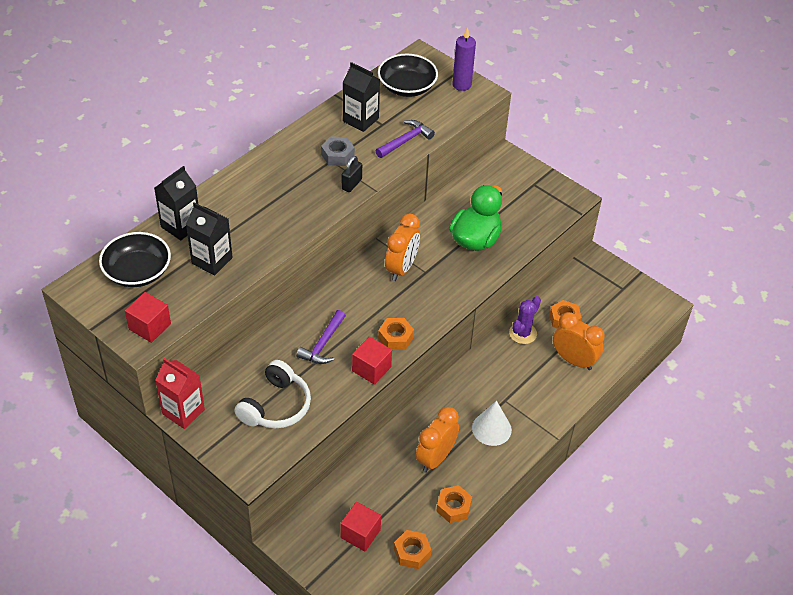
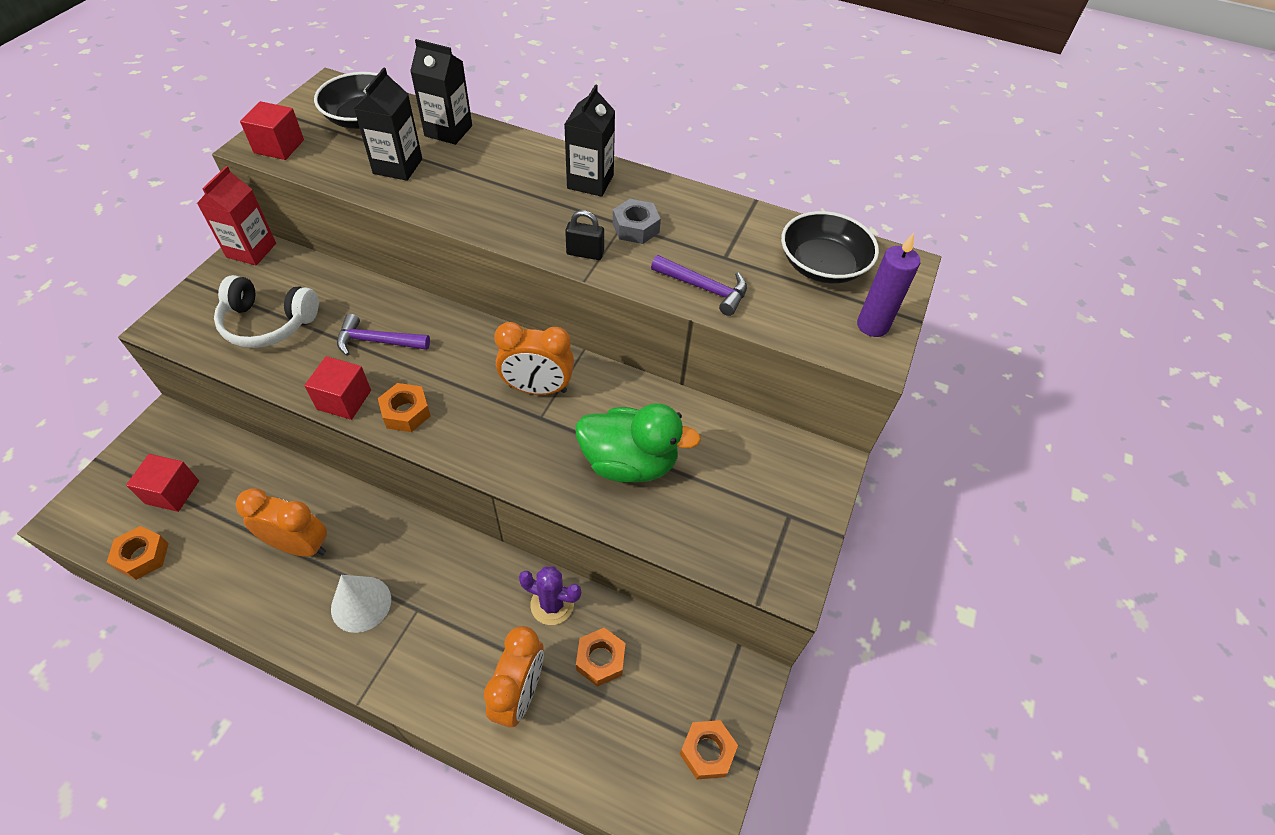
camera: 70 degrees right, 5 degrees up
(360, 120) = (720, 234): black carton -> black carton (590, 181)
(453, 507) = (218, 588): orange nut -> orange nut (707, 751)

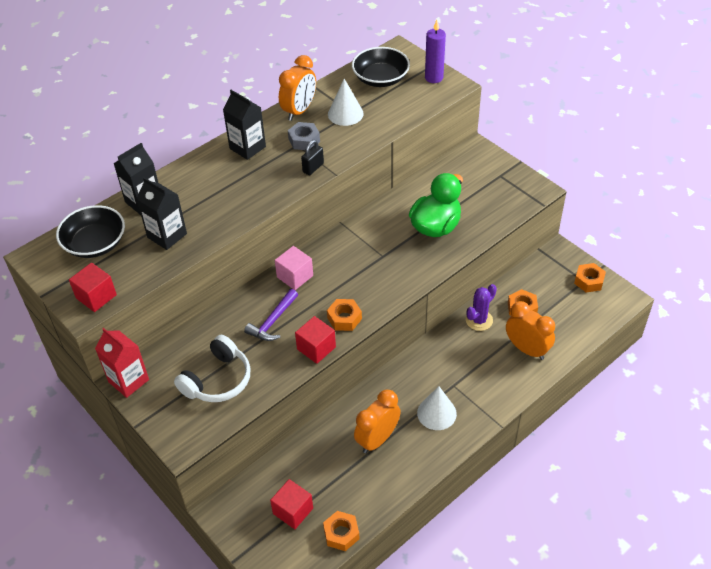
camera: 60 degrees left, 5 degrees down
(463, 336) = (295, 276): none -> pink cube
(537, 389) = (360, 251): orange clock -> orange clock (299, 111)
(704, 288) = (371, 128): purple hammer -> none
(718, 251) = (345, 114): none -> white cone

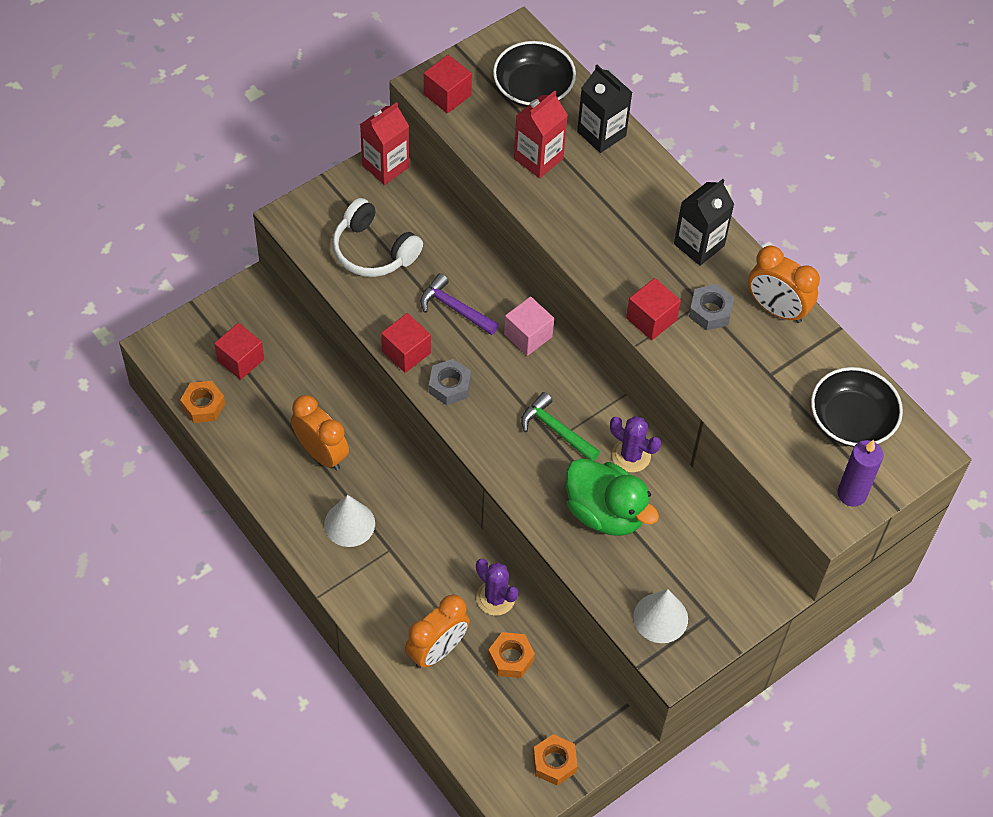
camera: 90 degrees right, 10 degrees up
(167, 235) = (538, 158): black carton -> red carton
(313, 168) = (651, 319): black padlock -> red cube
(344, 318) = (449, 386): orange nut -> grey nut
(345, 114) = (767, 366): white cone -> white cone (660, 617)
(374, 255) = (556, 430): none -> green hammer
(389, 216) = (631, 455): none -> purple cactus

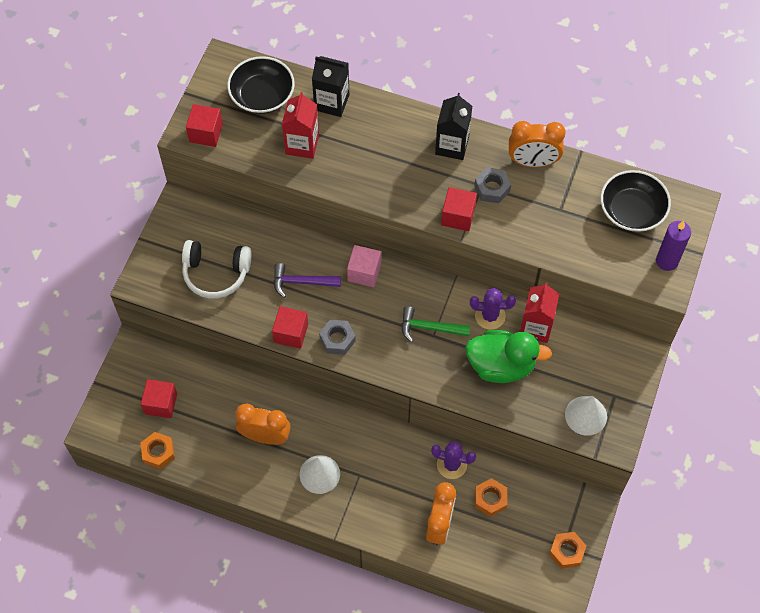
camera: 30 degrees left, 5 degrees up
(385, 166) = (180, 206): red carton -> red carton (536, 327)

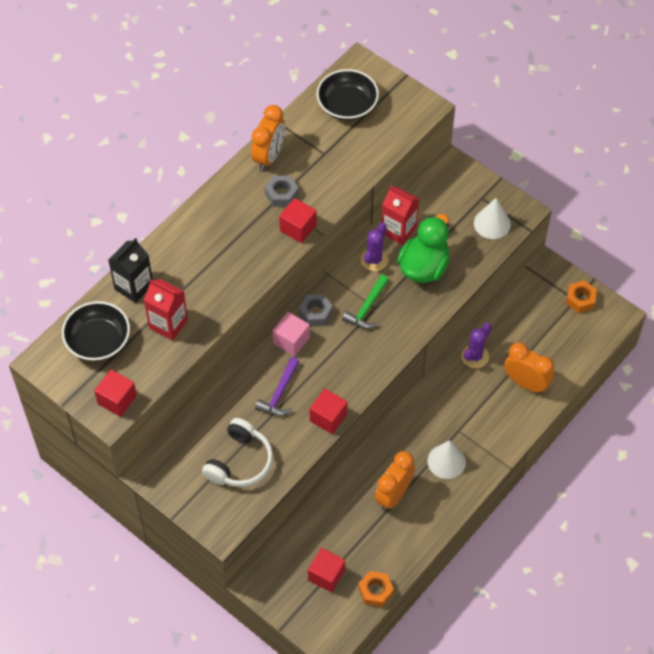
camera: 70 degrees left, 5 degrees down
(337, 339) = (349, 382): grey nut -> grey nut (315, 313)
(452, 145) = (224, 209): black carton -> none
(490, 499) = (516, 338): orange nut -> none
(667, 261) = (403, 99): purple candle -> none

